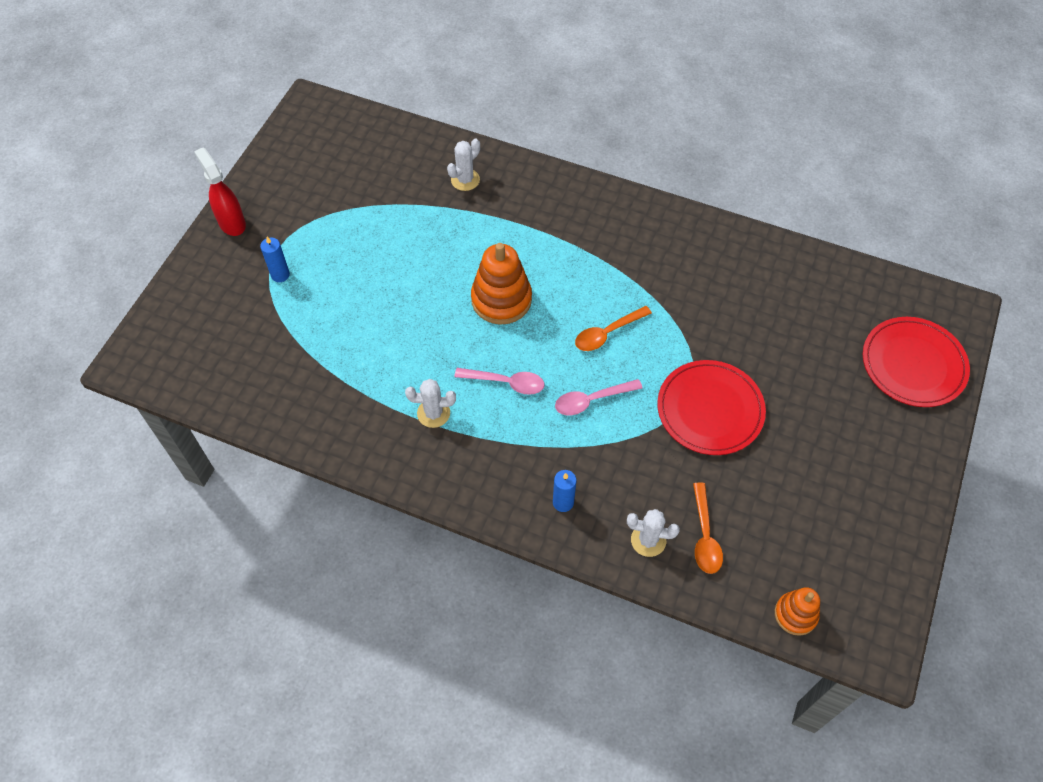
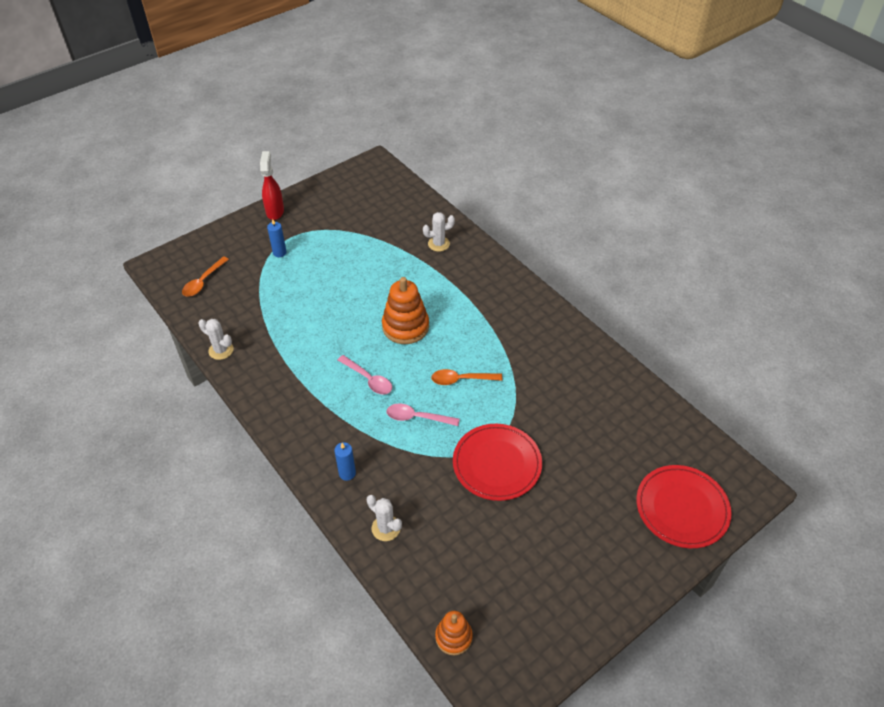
camera: 30 degrees right, 10 degrees down
(433, 413) = (307, 376): white cactus -> white cactus (221, 350)
(704, 536) = (428, 546): orange spoon -> orange spoon (203, 281)

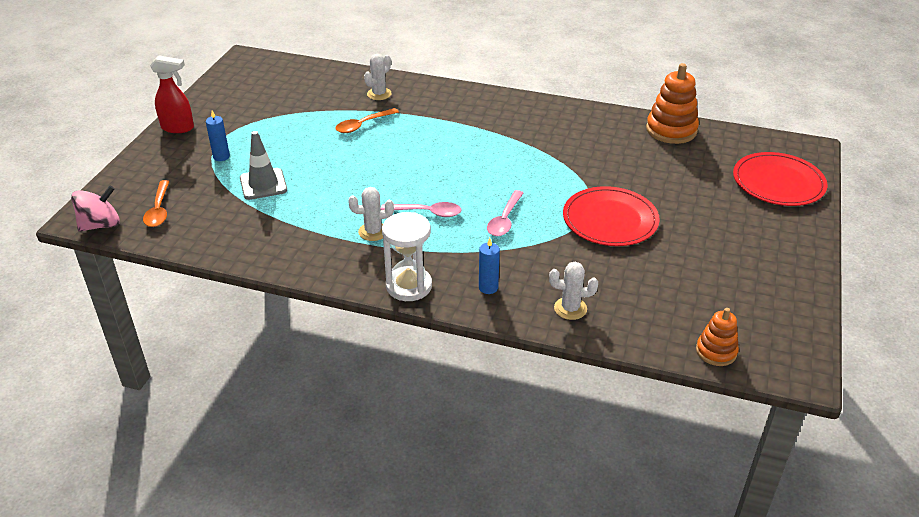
camera: 35 degrees left, 10 degrees down
(161, 276) = (100, 225): none -> pink spinning top
(221, 350) = (245, 255): white cactus -> white cactus (373, 232)
(275, 211) = (178, 128): red spray bottle -> red spray bottle turned 135 degrees clockwise
(284, 292) = (263, 184): none -> grey traffic cone
(296, 439) = (409, 286): none -> white hourglass
(405, 327) = (417, 162): orange stacking toy -> orange stacking toy (671, 130)
(417, 417) = (505, 220): pink spoon -> pink spoon turned 45 degrees counterclockwise
(461, 380) = (512, 177): orange spoon -> orange spoon (363, 125)

